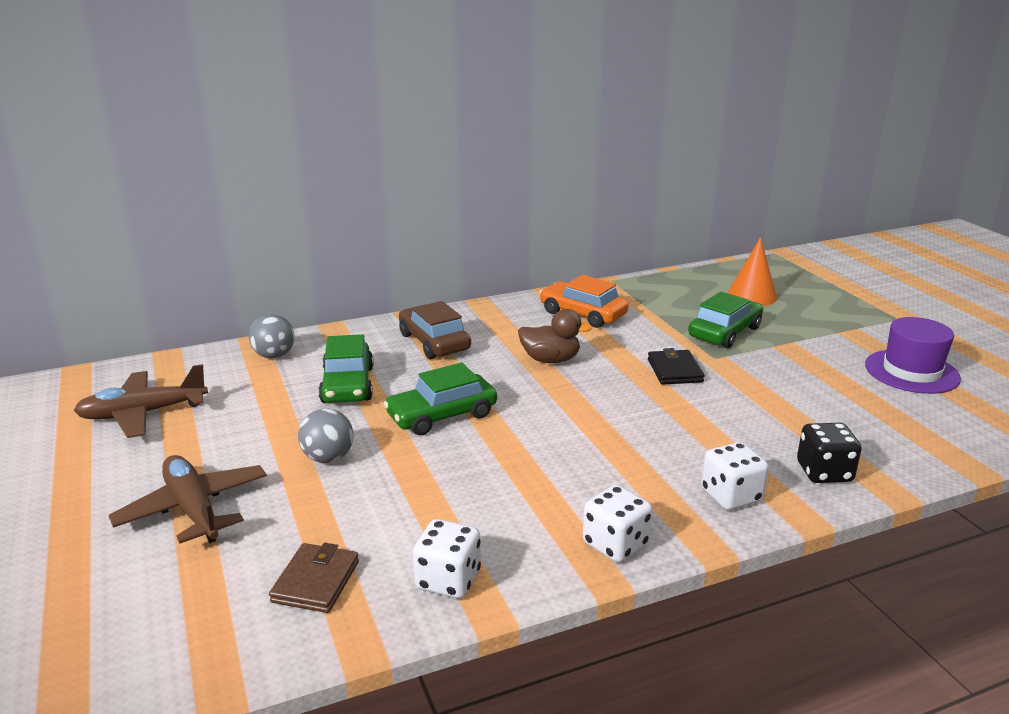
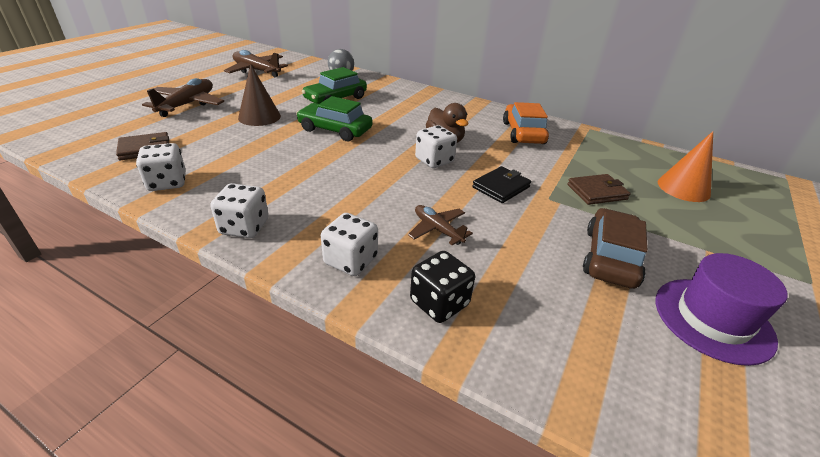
camera: 50 degrees right, 10 degrees up
(328, 458) = (259, 117): grey ball -> brown cone
(434, 342) = (412, 104): brown car -> brown car (610, 257)
(588, 383) = (434, 161): none -> white dice
(718, 431) = (437, 230): none -> brown plane
(724, 332) = (596, 192): green car -> brown wallet

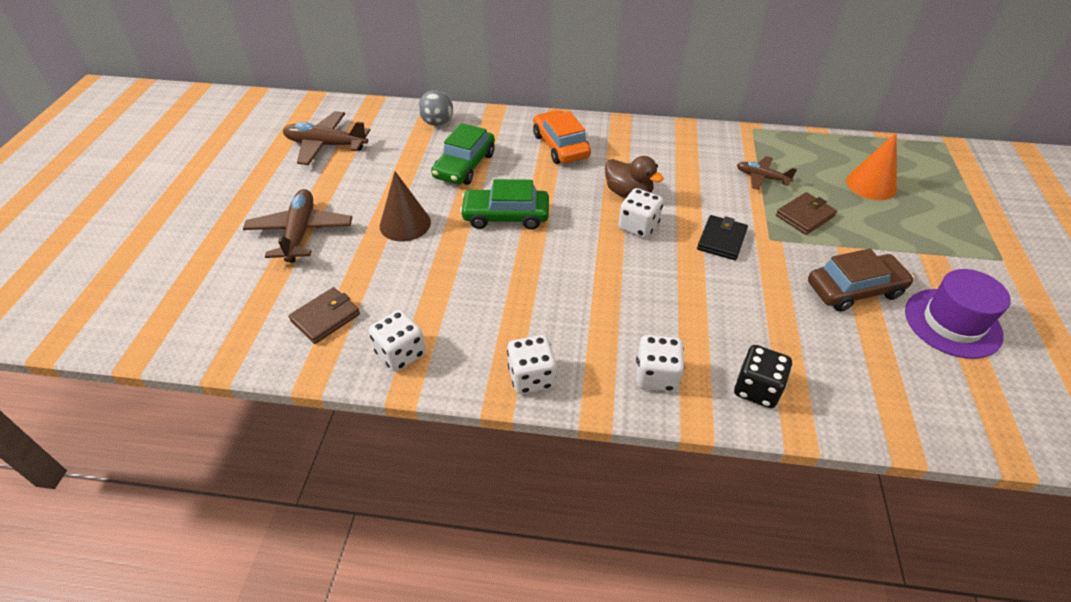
camera: 20 degrees left, 10 degrees up
(437, 230) = (702, 313): brown plane -> brown plane (762, 177)
(523, 133) = (695, 156): orange car -> orange car (560, 146)
(610, 257) = (854, 289): brown car -> brown car turned 75 degrees clockwise

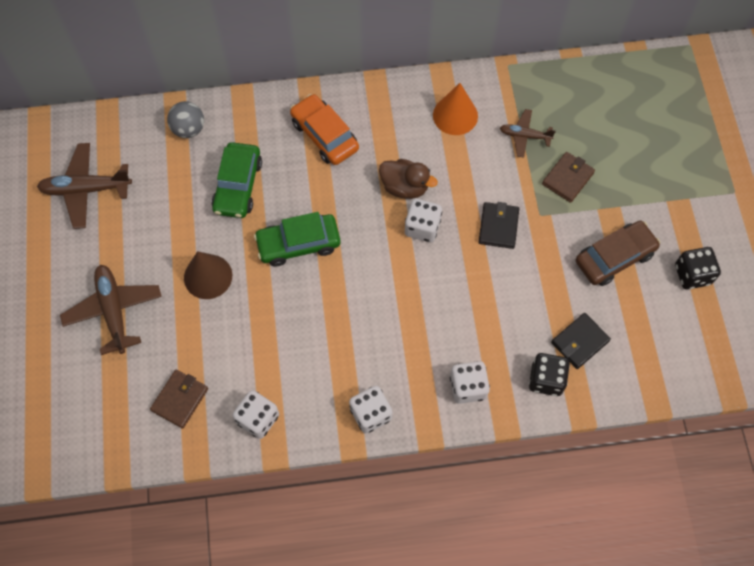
camera: 15 degrees left, 20 degrees up
(804, 360) = (580, 342): none -> black wallet
(871, 185) = (624, 122): orange cone -> orange cone (455, 115)
(952, 323) = (692, 274): purple hat -> black dice

